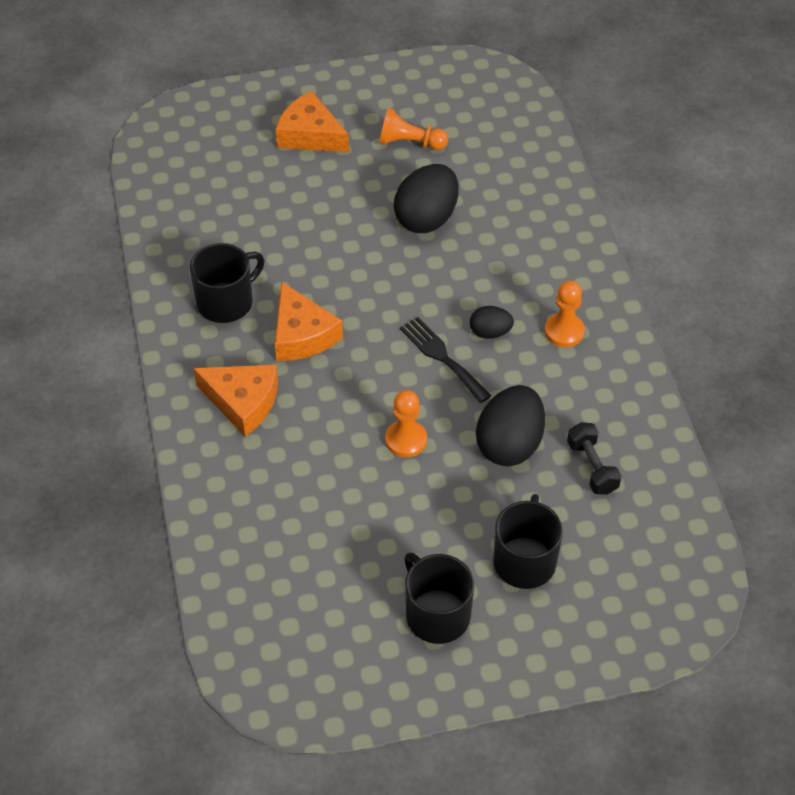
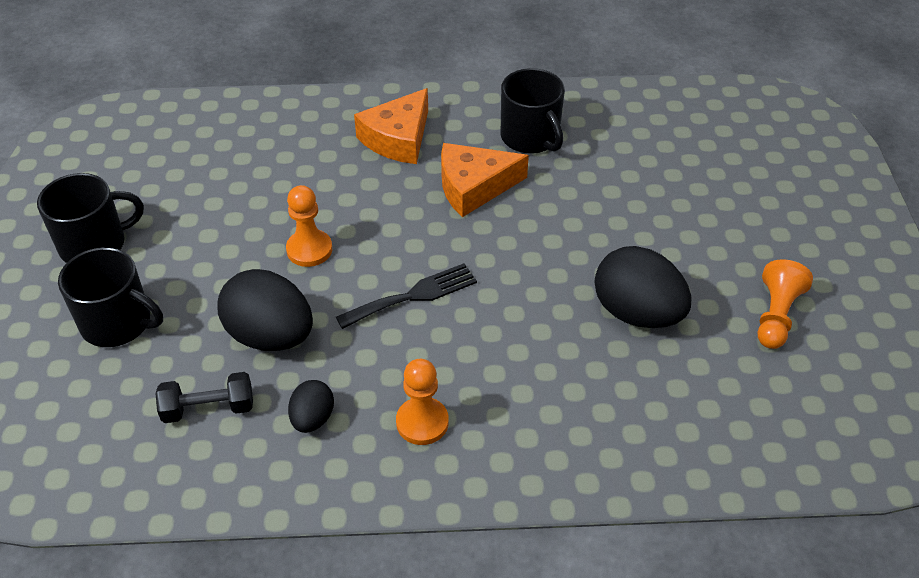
camera: 100 degrees right, 5 degrees down
(310, 135) = (786, 223): orange cheese -> none
(490, 332) = (439, 346): black egg -> black egg (312, 418)

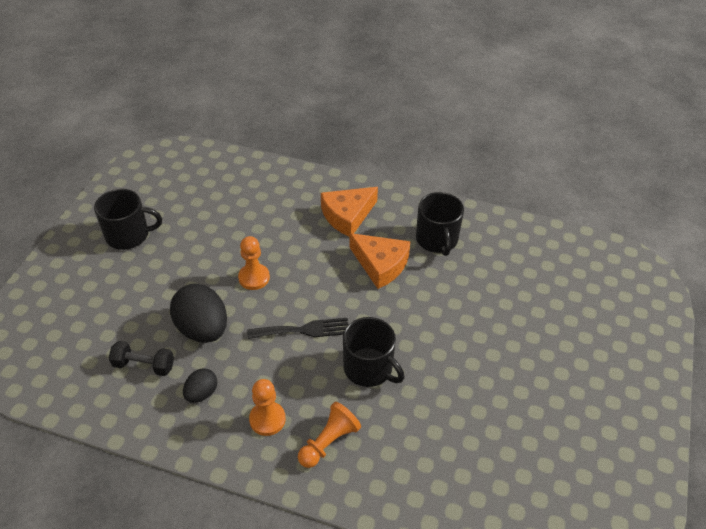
camera: 20 degrees right, 0 degrees up
(118, 323) = (118, 291): black mug -> black mug (369, 368)
(474, 187) = (380, 265): orange cheese -> orange cheese turned 150 degrees counterclockwise
(637, 313) = (447, 390): black egg -> none
(776, 316) = (545, 424): orange pawn -> orange pawn (328, 442)

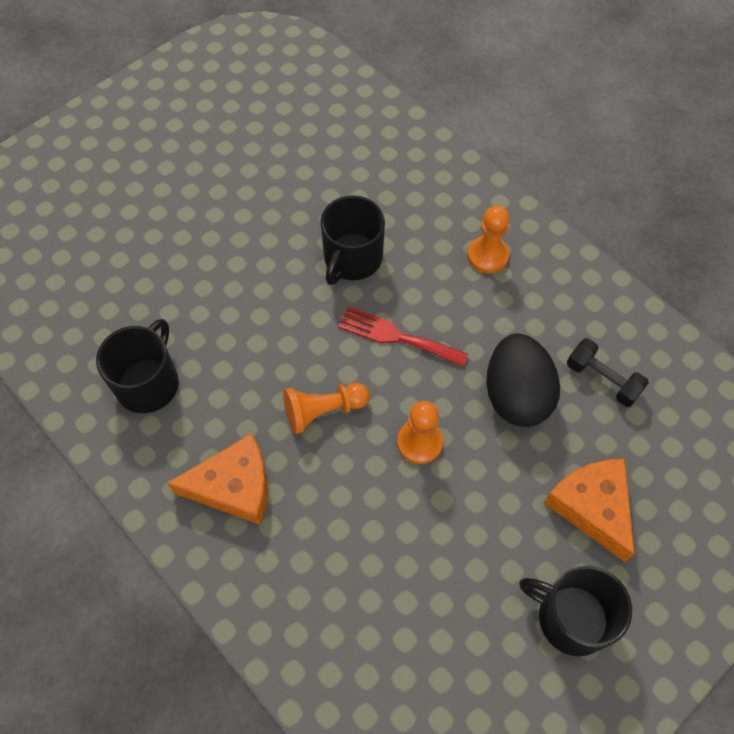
camera: 150 degrees left, 15 degrees up
(202, 393) = (546, 314): black egg -> none
(304, 330) = (396, 336): black fork -> red fork
(328, 442) = (438, 208): orange pawn -> orange pawn (323, 411)
(369, 368) = (352, 259): black mug -> black mug turned 135 degrees counterclockwise
(380, 265) = (247, 381): orange cheese -> orange cheese (592, 507)

